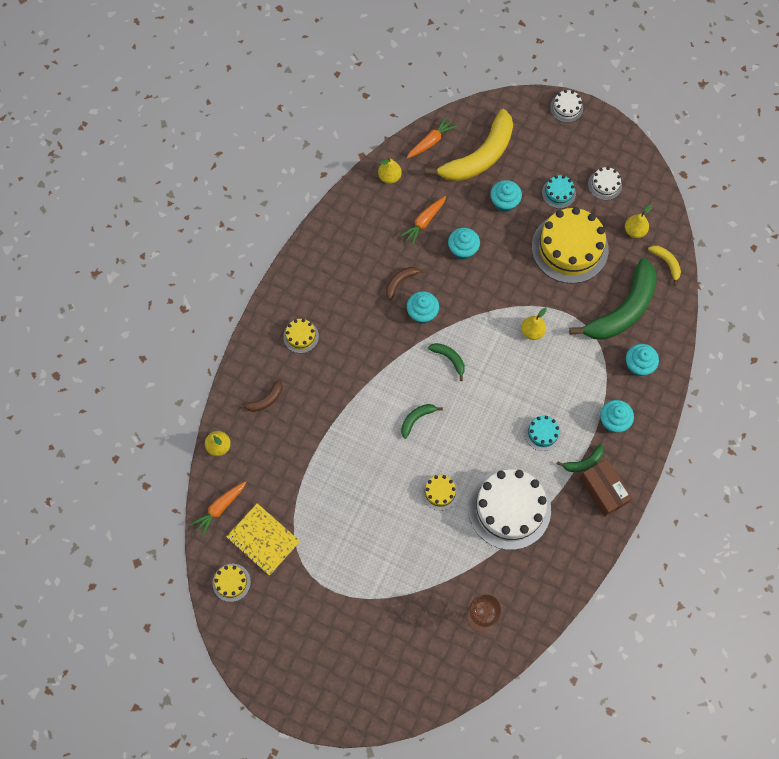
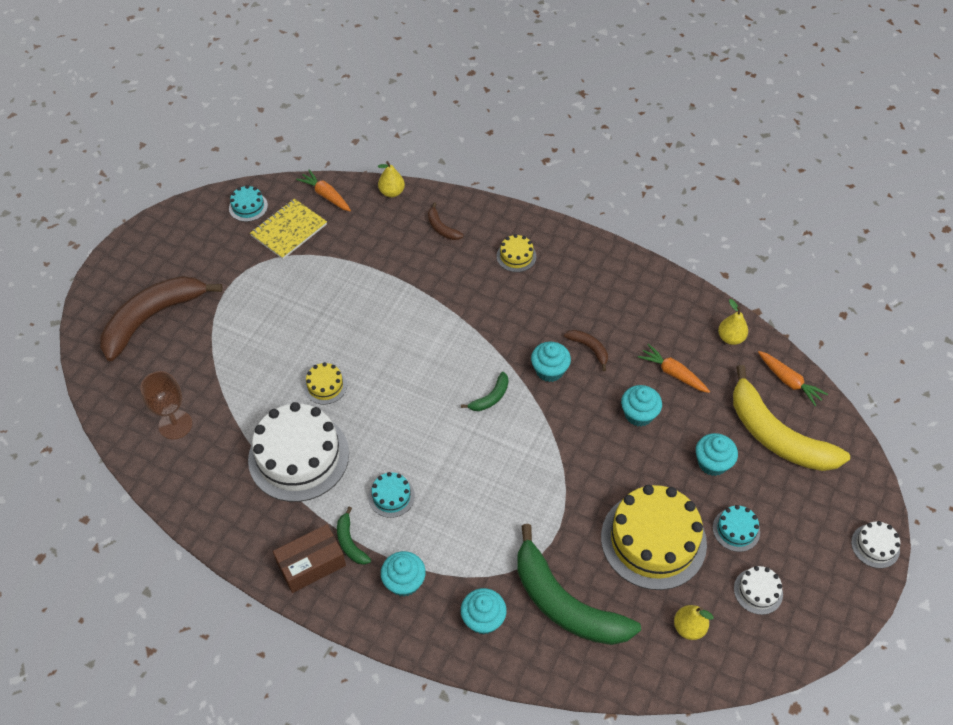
camera: 90 degrees right, 15 degrees down
(231, 582) = (248, 207): yellow cake -> turquoise cake
(367, 656) = (152, 318): none -> brown banana
(416, 419) = (415, 364): green banana -> none
(532, 331) = (529, 489): yellow pear -> none
(666, 263) = (641, 669): yellow banana -> none

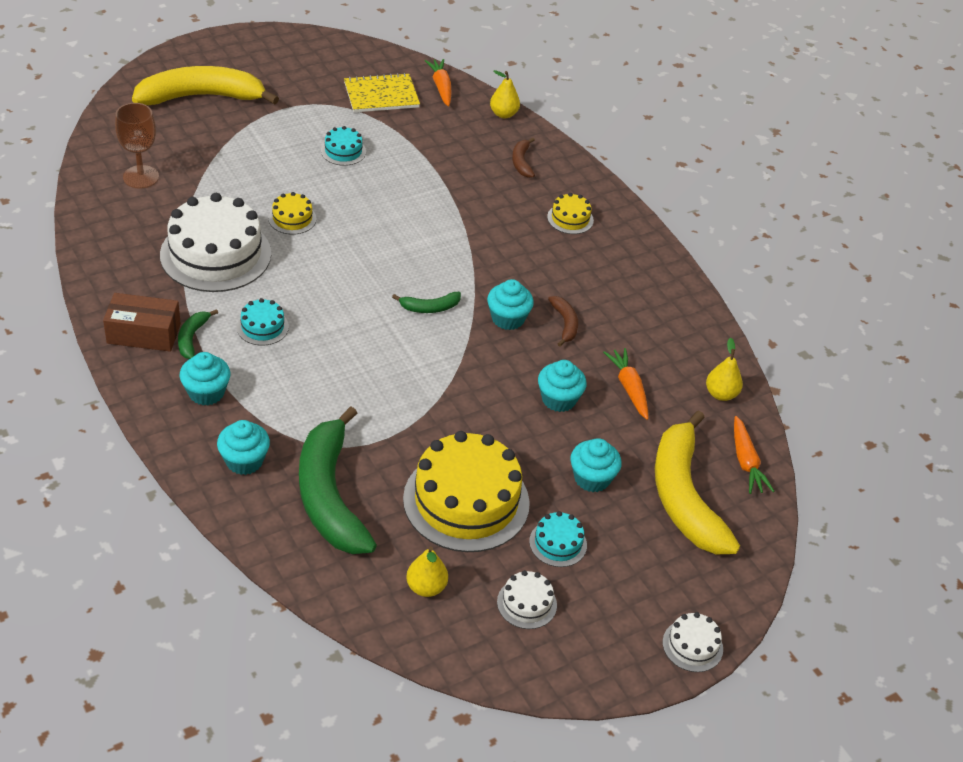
camera: 30 degrees right, 10 degrees down
(152, 318) = (202, 97): brown banana -> yellow banana
(248, 207) = (364, 62): turquoise cake -> turquoise cake (343, 151)

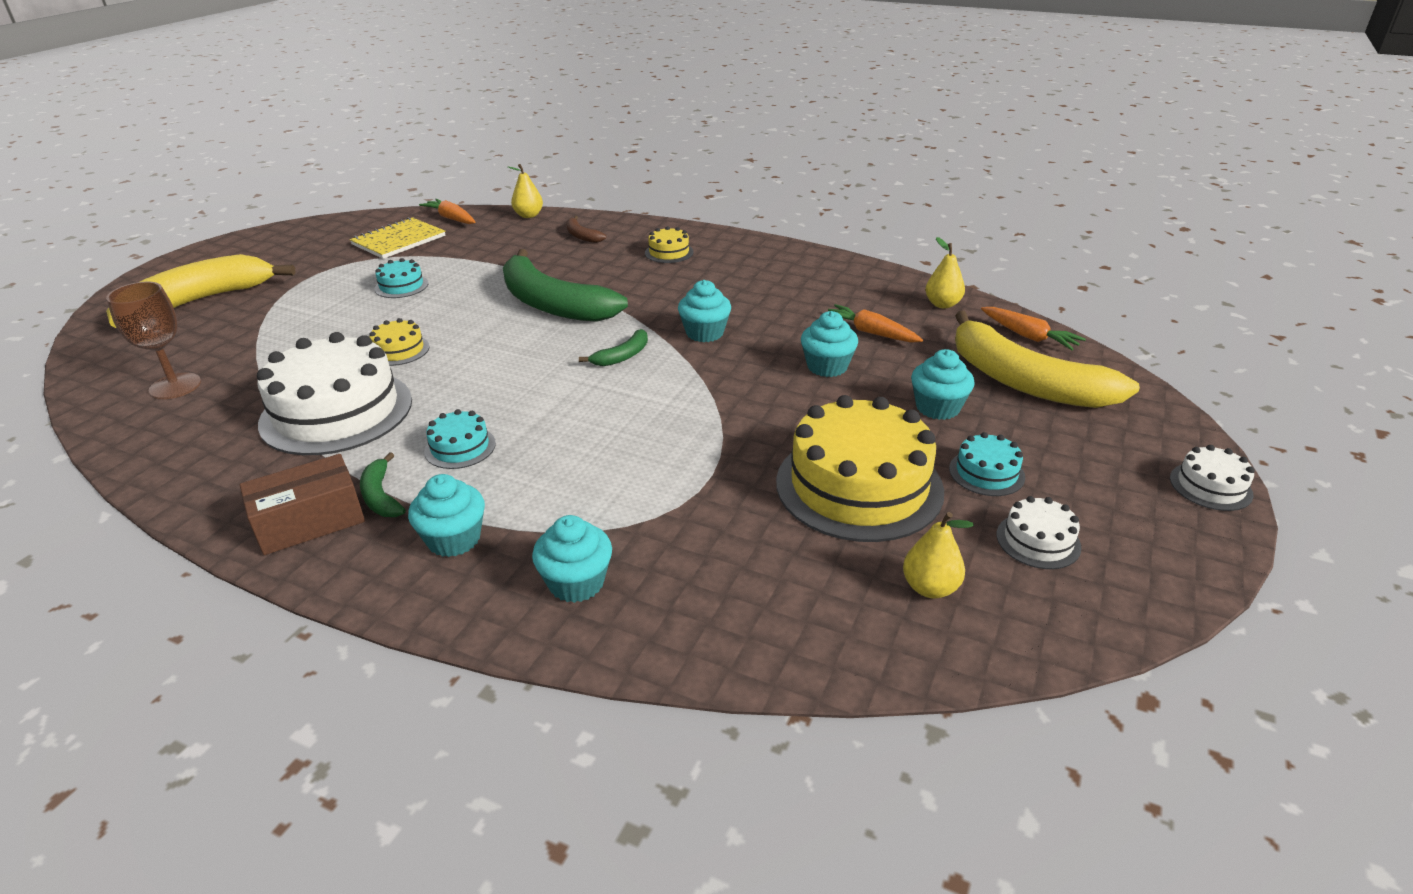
camera: 30 degrees left, 10 degrees down
(329, 495) = (717, 561): green banana -> green banana (552, 304)
(565, 324) = (758, 315): brown banana -> none

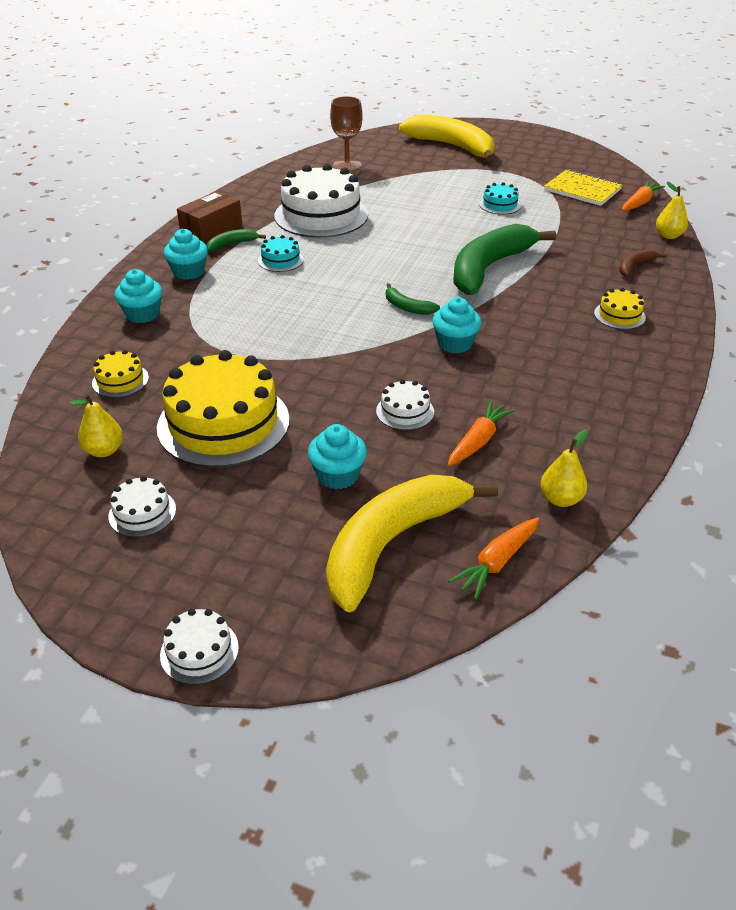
camera: 85 degrees right, 5 degrees up
(310, 521) = (211, 229): brown box -> brown box turned 75 degrees clockwise
(399, 350) = (401, 221): yellow cake -> yellow cake (120, 380)
(827, 366) = (405, 411): turquoise cupcake -> white cake
(986, 473) = (234, 495): turquoise cake -> none

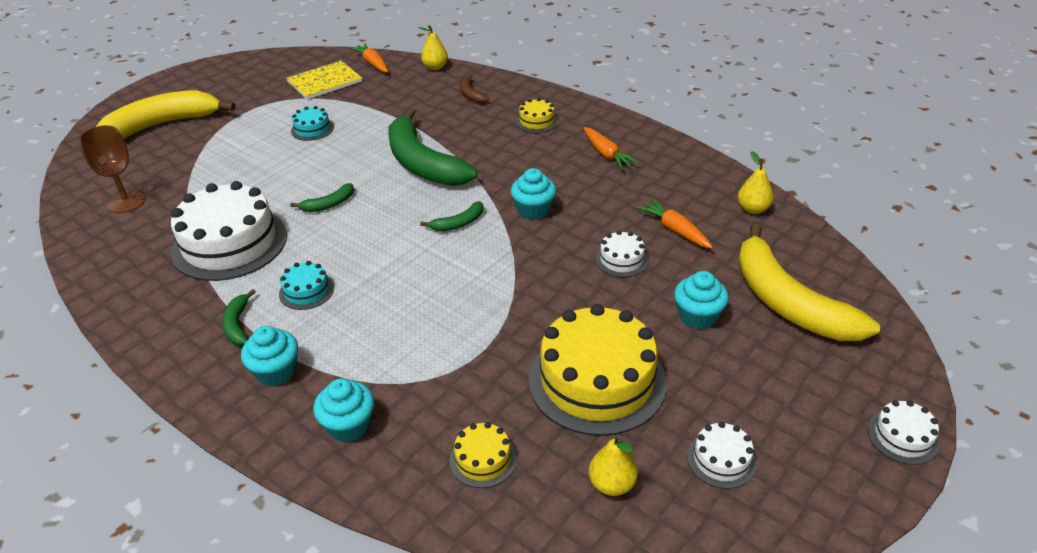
camera: 70 degrees left, 0 degrees up
(211, 229) = (184, 337): brown box -> none
(395, 240) = (329, 204): none -> green banana
(497, 562) = (815, 255): orange carrot -> orange carrot (606, 154)

